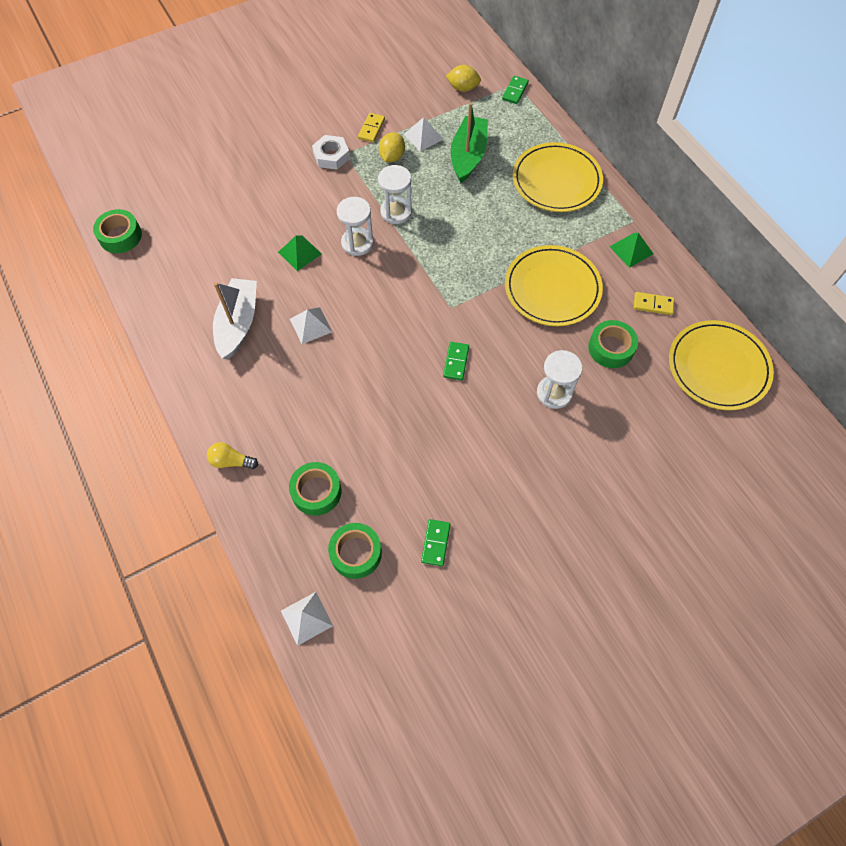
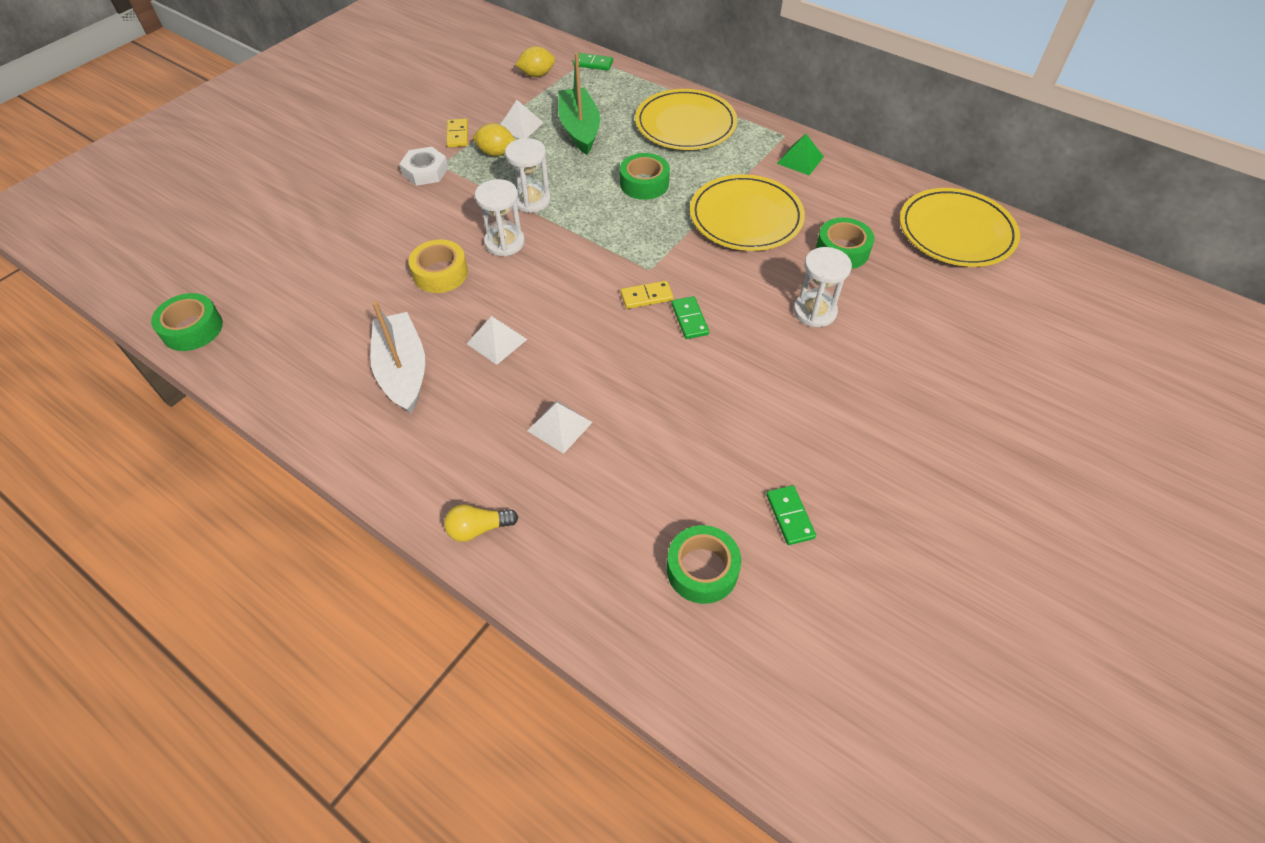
camera: 25 degrees left, 10 degrees down
(299, 253) = (440, 273): green pyramid -> yellow tape
(306, 618) = (687, 677): white pyramid -> white pyramid (559, 426)
(316, 492) = (610, 519): green tape -> green tape (644, 183)
(392, 157) = (496, 153): yellow lemon -> yellow lemon turned 75 degrees counterclockwise
(515, 91) = (593, 63): green domino -> green domino turned 75 degrees counterclockwise
(653, 305) = (855, 199): yellow domino -> yellow domino (646, 297)

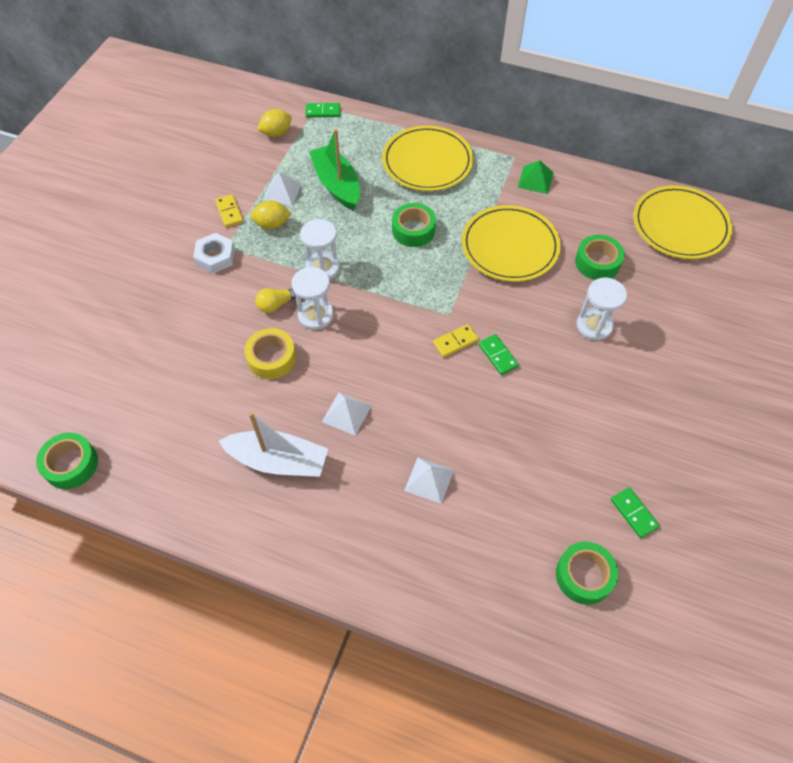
camera: 15 degrees left, 5 degrees up
(403, 371) = (278, 461): white boat -> white boat turned 135 degrees clockwise
(478, 528) = (399, 588): yellow light bulb -> yellow light bulb (277, 304)

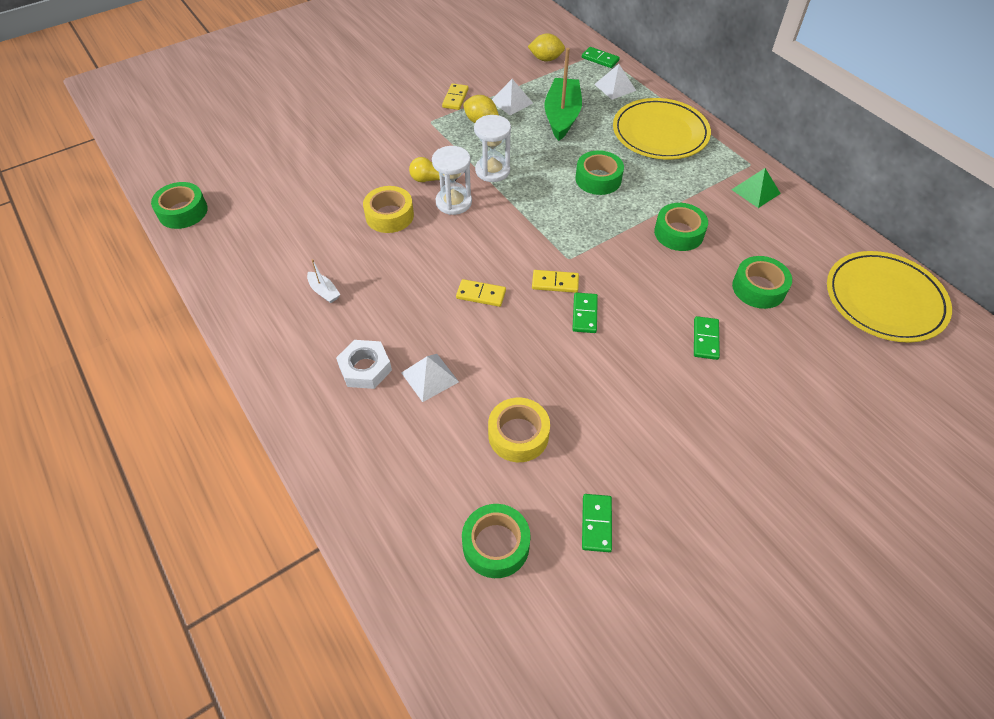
camera: 35 degrees right, 5 degrees down
(215, 256) = (415, 124): white nut -> white nut (365, 368)
(278, 461) = (324, 291): white boat -> white boat, size x0.44
(346, 413) = (410, 287): white pyramid -> white pyramid (615, 87)
(408, 385) = (481, 294): none -> yellow domino
(510, 246) = (679, 233): yellow plate -> green tape
(531, 483) = (518, 435): none -> yellow tape
(594, 325) = (705, 339): white hourglass -> green domino

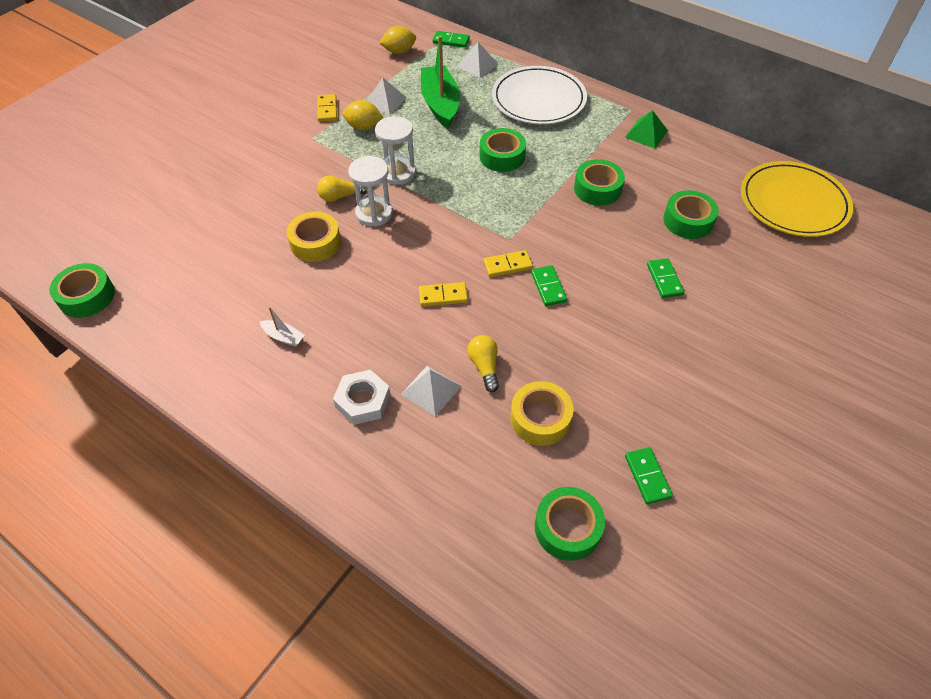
camera: 20 degrees left, 0 degrees up
(488, 371) = (484, 367): none -> yellow light bulb
(660, 133) = (538, 99): yellow plate -> white plate

